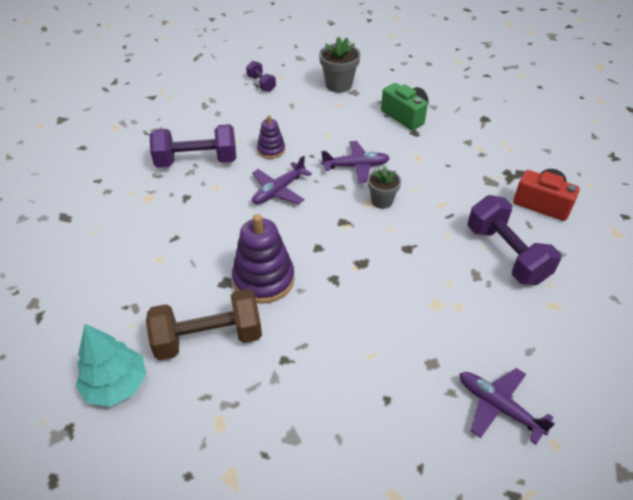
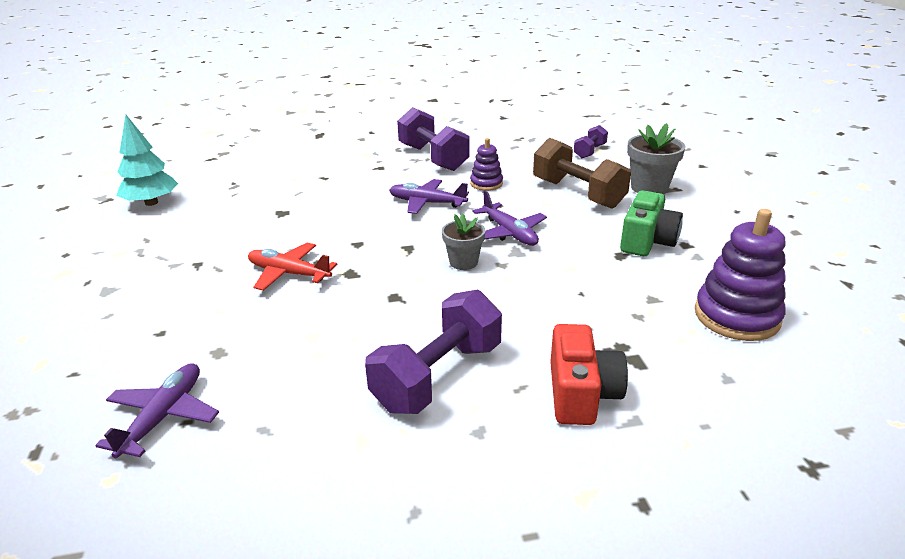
camera: 65 degrees right, 15 degrees down
(208, 338) = (211, 223): brown dumbbell -> brown dumbbell (578, 193)
(263, 279) = (295, 228): purple stacking toy -> purple stacking toy (736, 316)
(340, 299) = (289, 273): none -> red plane

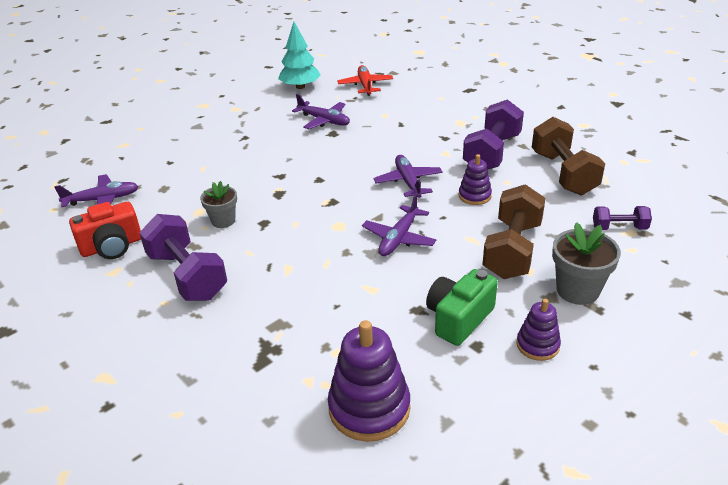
camera: 60 degrees right, 5 degrees up
(249, 210) = (324, 120): none -> purple plane
(289, 273) = (259, 172): red plane -> red plane (365, 85)
(438, 376) = (187, 275): purple dumbbell -> purple dumbbell turned 45 degrees clockwise
(463, 262) = (333, 233): grey flower pot -> grey flower pot (223, 221)
(499, 145) = (563, 173): none -> brown dumbbell
(581, 394) = (204, 345): red camera -> red camera (112, 246)
(647, 241) = (459, 318): green camera -> green camera turned 135 degrees clockwise
(701, 222) = (537, 345): none -> purple stacking toy

